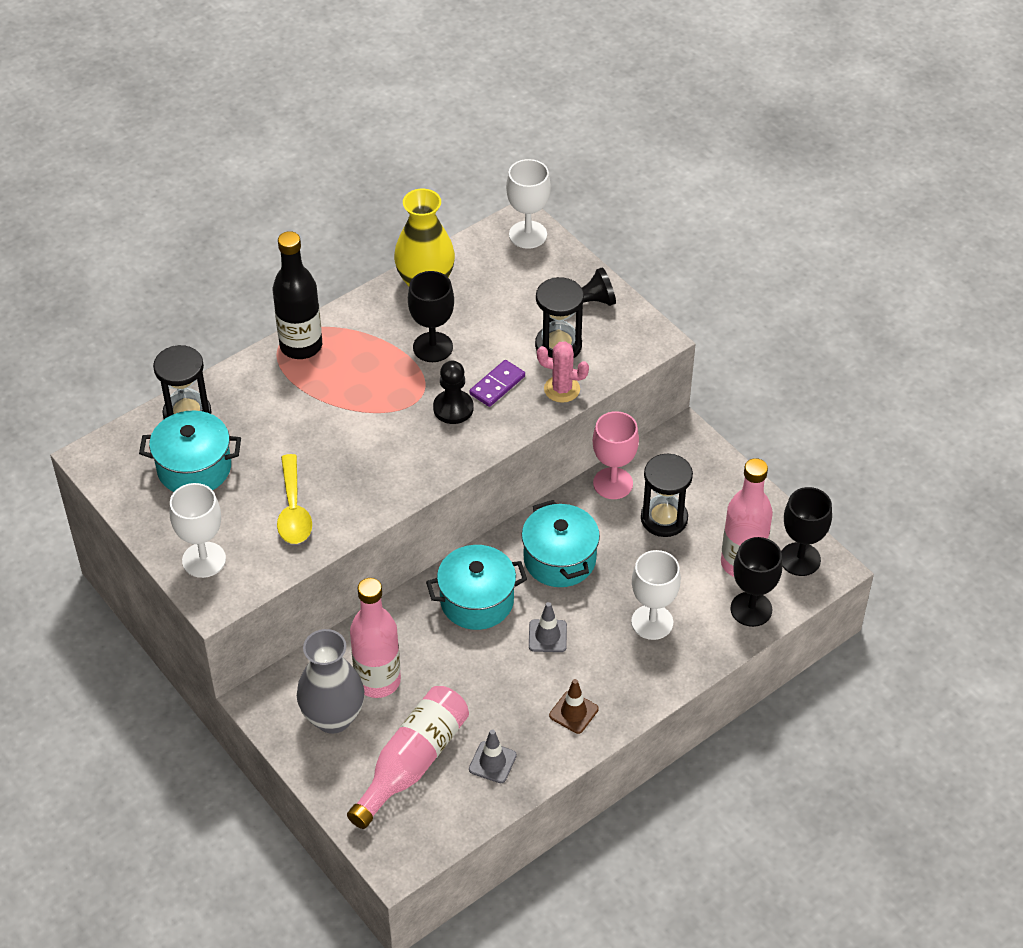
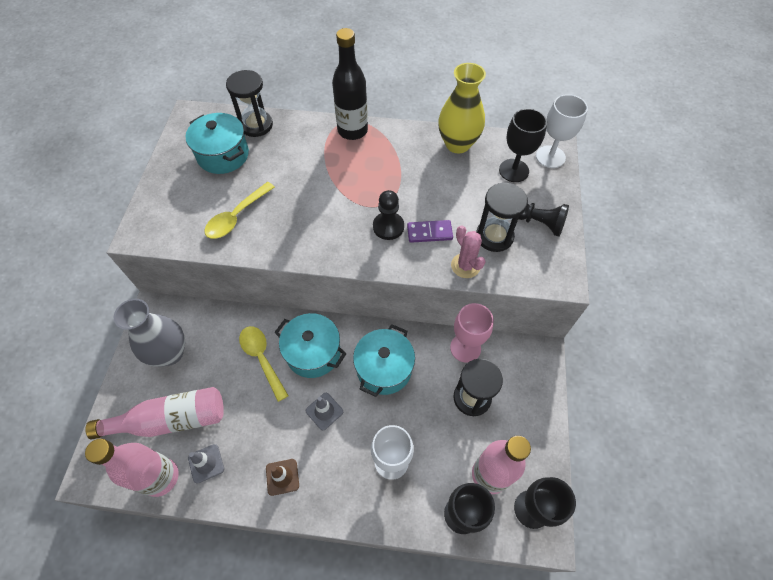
camera: 45 degrees right, 10 degrees up
(204, 560) = (163, 208): white goblet -> none
(378, 681) = (213, 352): pink bottle -> pink bottle (161, 477)
(433, 347) = (419, 182): black goblet -> black goblet (513, 170)
(433, 646) = (262, 358): none -> yellow spoon

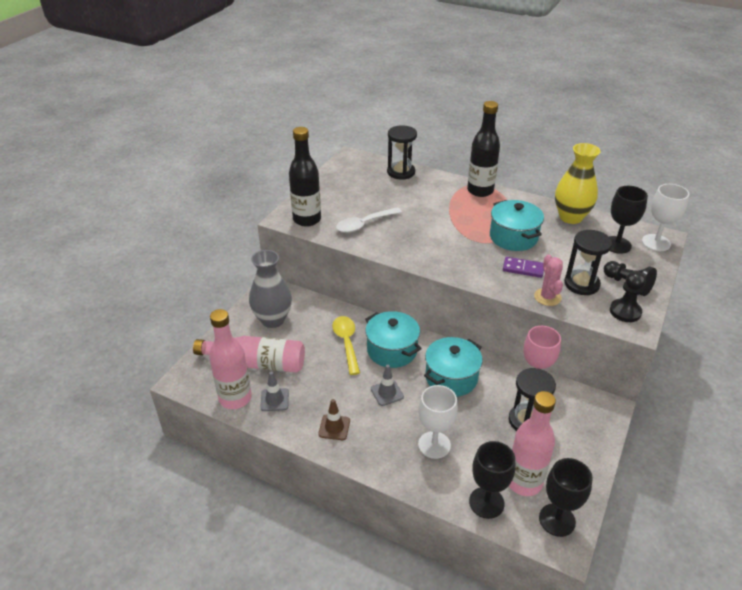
camera: 20 degrees right, 20 degrees down
(166, 228) = (307, 219): none -> black bottle
(223, 155) = (367, 185): turquoise pot -> turquoise pot (513, 237)
(236, 216) = (364, 224): yellow spoon -> white spoon
(388, 227) = (488, 257): black pawn -> black pawn (625, 311)

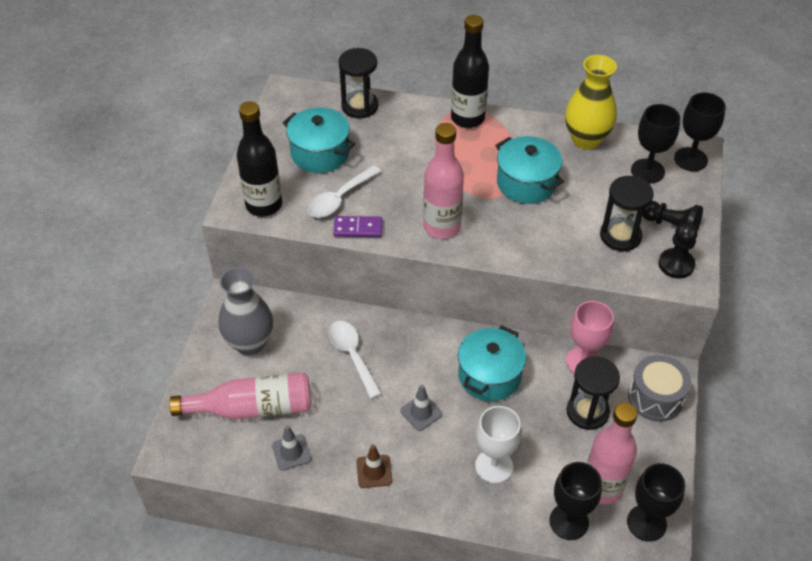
camera: 15 degrees left, 10 degrees up
(235, 398) = (243, 461): pink bottle -> pink bottle (442, 226)
(346, 343) = (352, 356): yellow spoon -> white spoon
(392, 350) = (410, 354): turquoise pot -> turquoise pot (320, 153)
(523, 269) = (549, 228): purple domino -> purple domino (358, 228)
(547, 297) = (586, 262): pink cactus -> none
(590, 422) = (655, 397): none -> grey drum
(656, 243) = (690, 159): white goblet -> black goblet

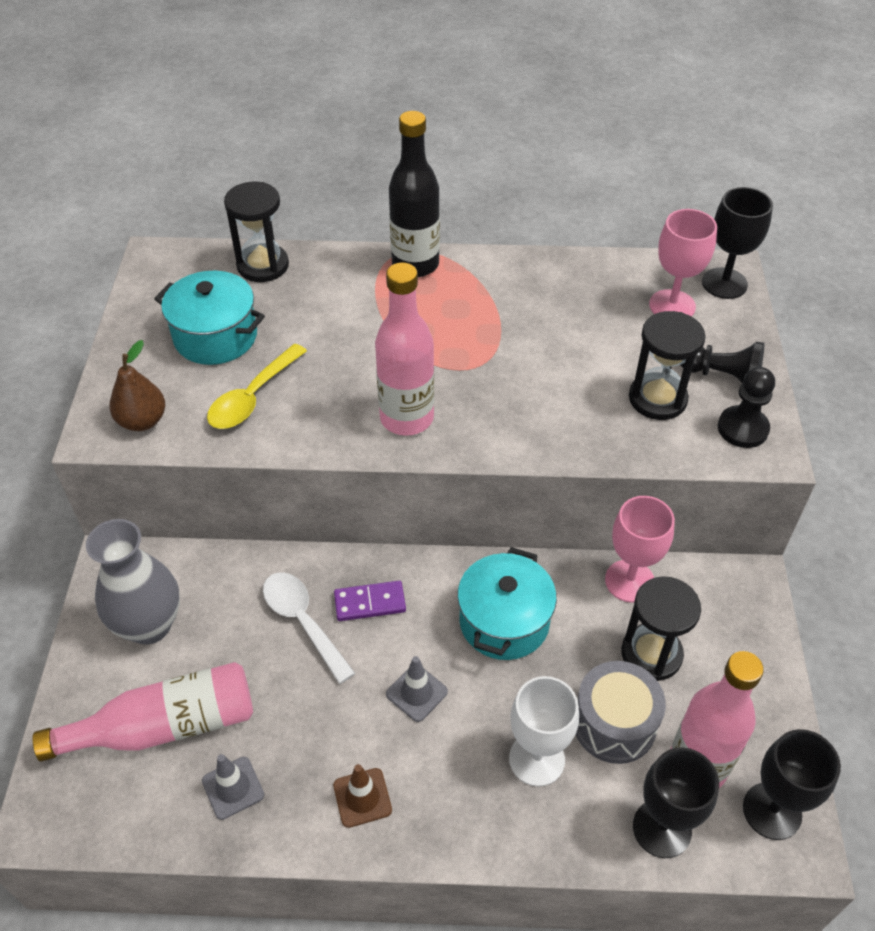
camera: 10 degrees left, 0 degrees up
(264, 205) = (142, 421): black bottle -> brown pear
(339, 198) = (253, 397): white spoon -> yellow spoon
(358, 228) = (286, 437): purple domino -> purple domino (370, 603)
(526, 183) = (513, 342): turquoise pot -> none
(586, 139) = (580, 274): yellow vase -> none
(647, 171) = (672, 306): black goblet -> pink goblet
(655, 397) = (739, 618): grey drum -> grey drum (614, 724)

